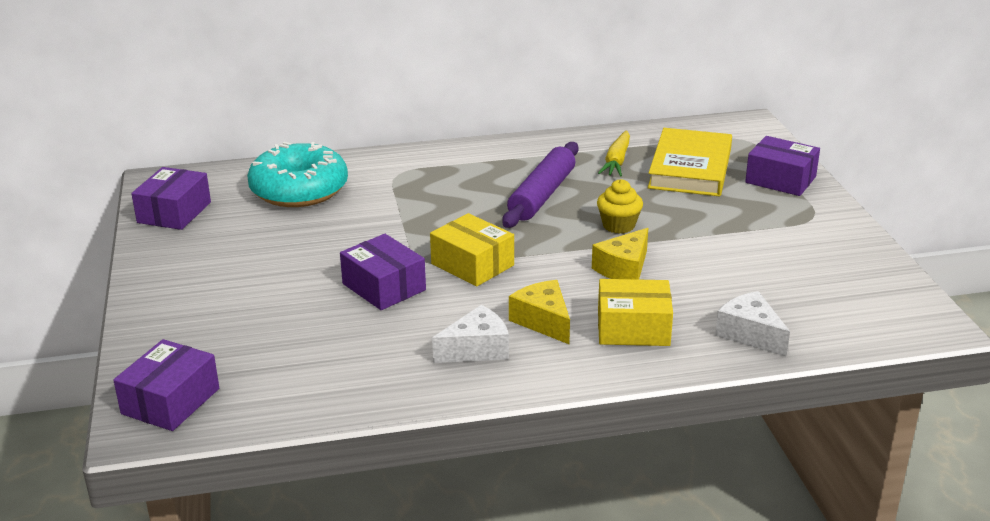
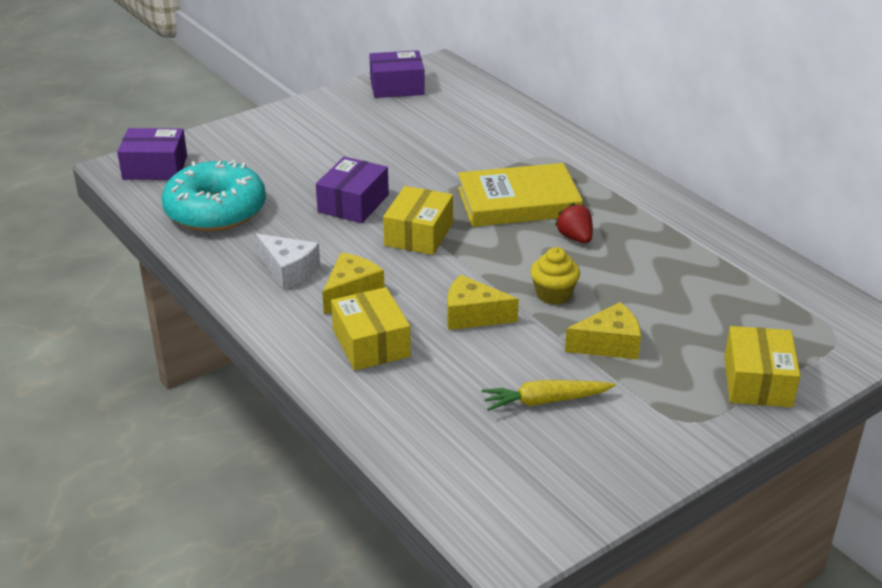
camera: 65 degrees right, 5 degrees up
(299, 190) = (476, 122): turquoise donut -> turquoise donut (215, 211)
(542, 195) = (575, 238): purple rolling pin -> red strawberry
(617, 161) = (689, 263): yellow carrot -> yellow carrot (545, 401)
(690, 168) = (720, 313): yellow book -> yellow book (518, 202)
(703, 221) = (609, 344): none -> yellow cheese
(750, 334) = (405, 416): white cheese -> none
(780, 180) = (757, 381): purple box -> yellow box

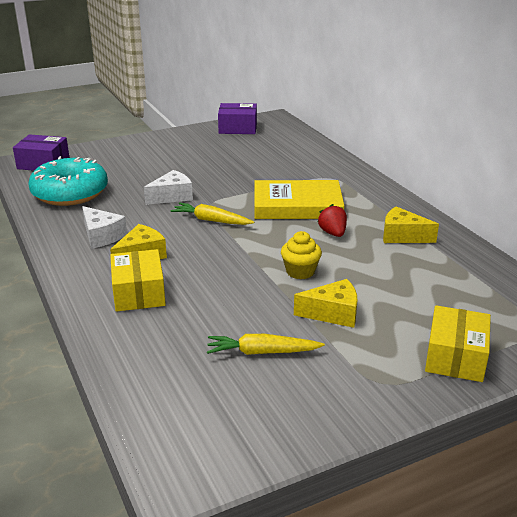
camera: 10 degrees right, 5 degrees down
(353, 203) = (172, 196): purple box -> white cheese
(418, 234) = (211, 220): yellow box -> yellow carrot
(473, 315) = (229, 280): yellow cheese -> yellow cheese (402, 236)

